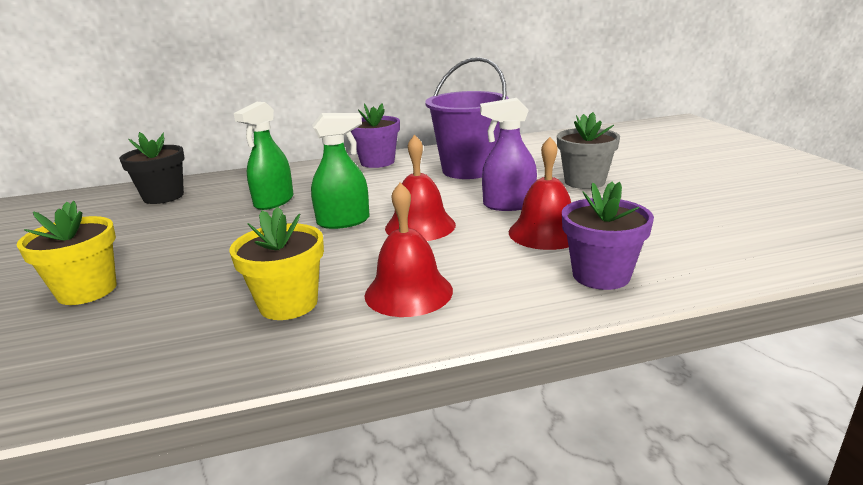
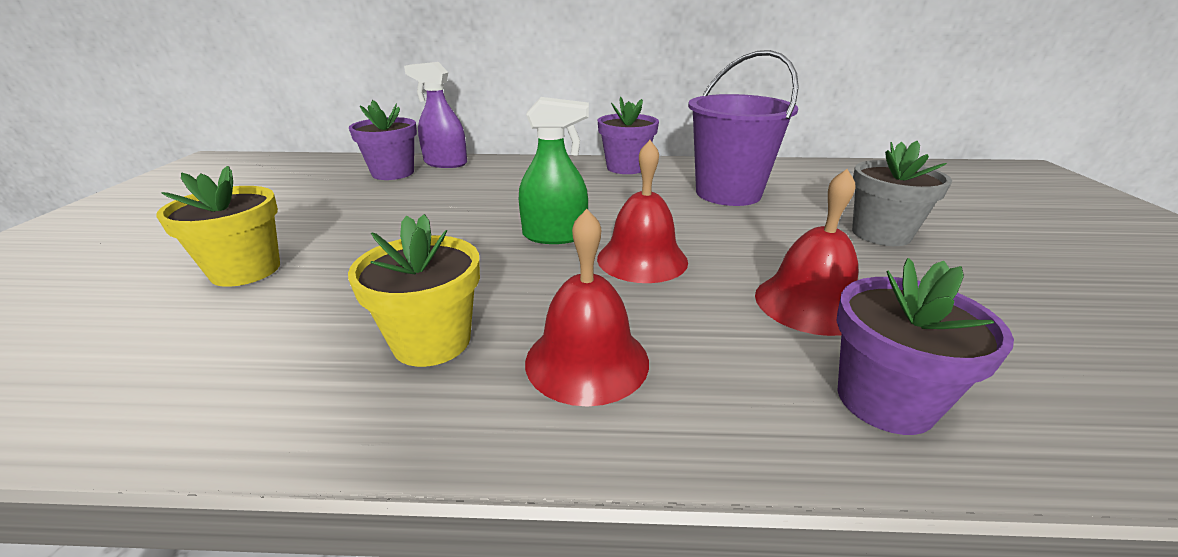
camera: 15 degrees right, 5 degrees up
(163, 196) = (393, 173): black flower pot -> purple flower pot
(274, 202) = (493, 197): green spray bottle -> none
(508, 205) = (766, 250): purple spray bottle -> purple spray bottle (445, 163)

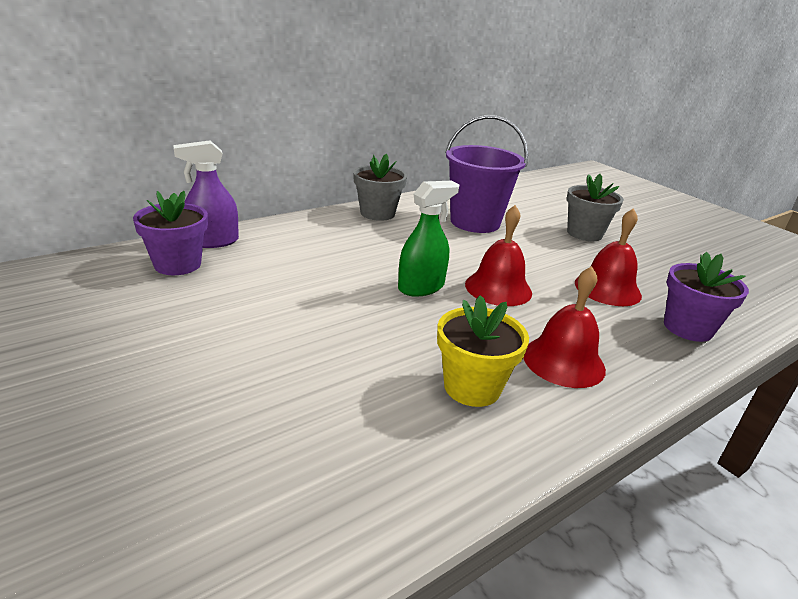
camera: 40 degrees left, 0 degrees up
(246, 270) = (232, 399): yellow flower pot -> none
(626, 167) = (377, 213): purple flower pot -> grey flower pot

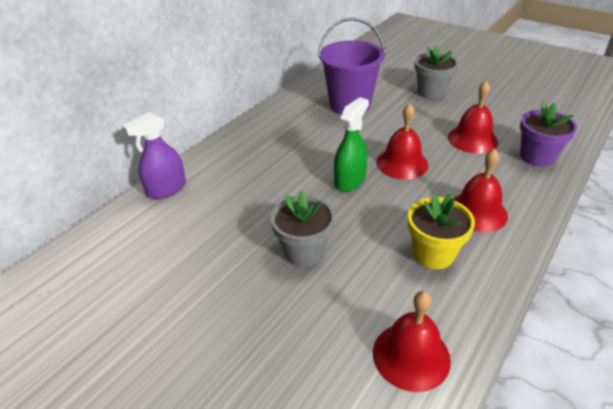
camera: 15 degrees left, 10 degrees up
(177, 264) = (156, 221): purple flower pot -> none
(357, 488) = (411, 355): none -> red bell
(377, 213) = (273, 119): grey flower pot -> grey flower pot (304, 251)

